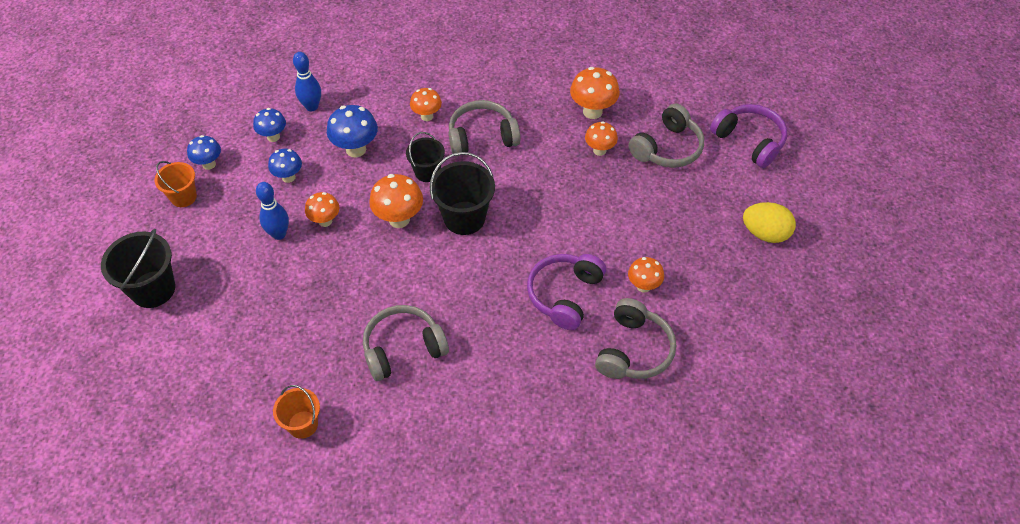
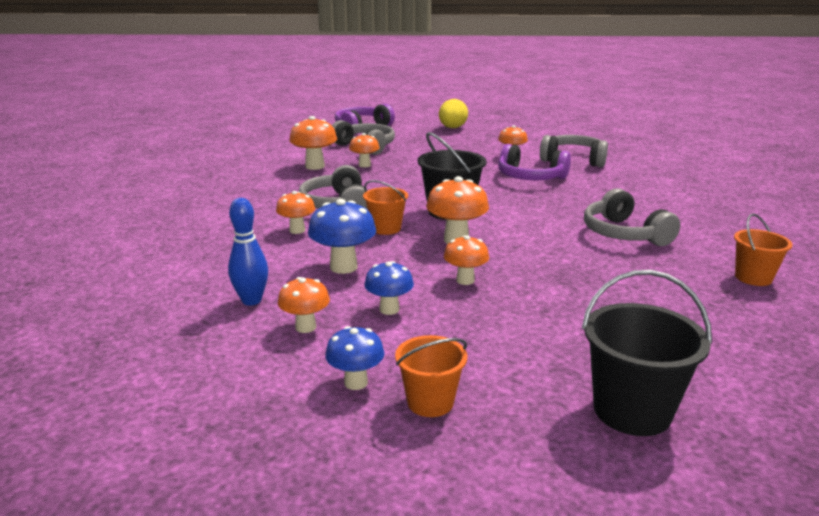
camera: 90 degrees left, 30 degrees down
(273, 137) = (305, 327): blue mushroom -> orange mushroom
(279, 234) = (492, 309): blue bowling pin -> none
(427, 172) = (386, 228): black bucket -> orange bucket

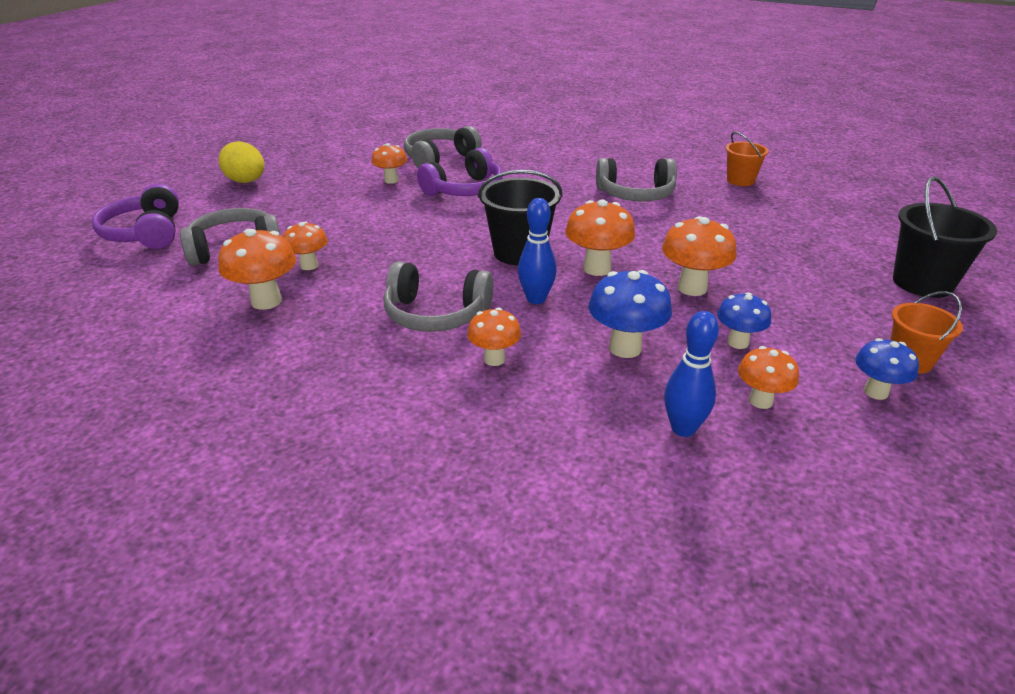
camera: 65 degrees left, 10 degrees up
(386, 228) = (536, 299): orange bucket -> blue bowling pin
(465, 280) = (692, 288): orange mushroom -> orange mushroom, size x1.54

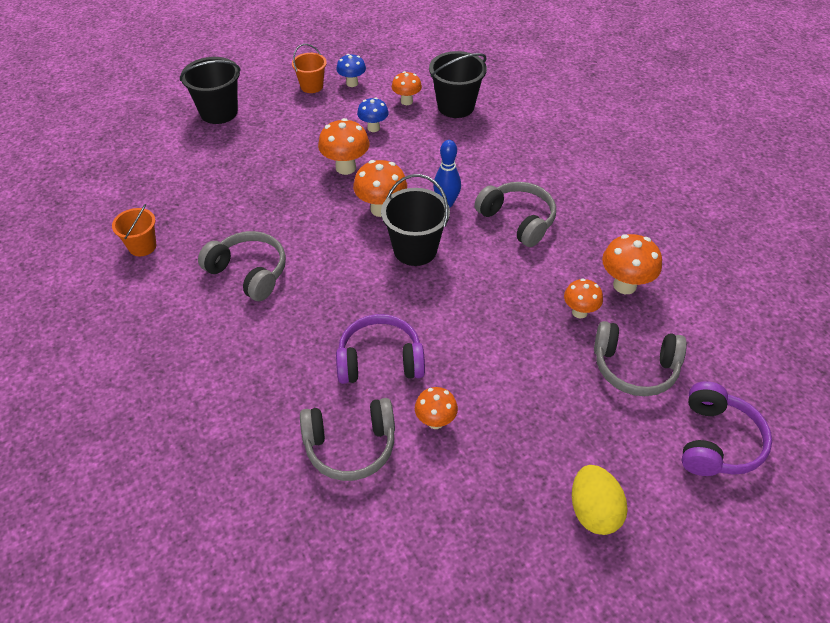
camera: 145 degrees left, 15 degrees up
(494, 359) = (508, 175): orange mushroom -> none
(625, 348) = (433, 150): blue mushroom -> none
(683, 428) = (456, 106): blue bowling pin -> black bucket

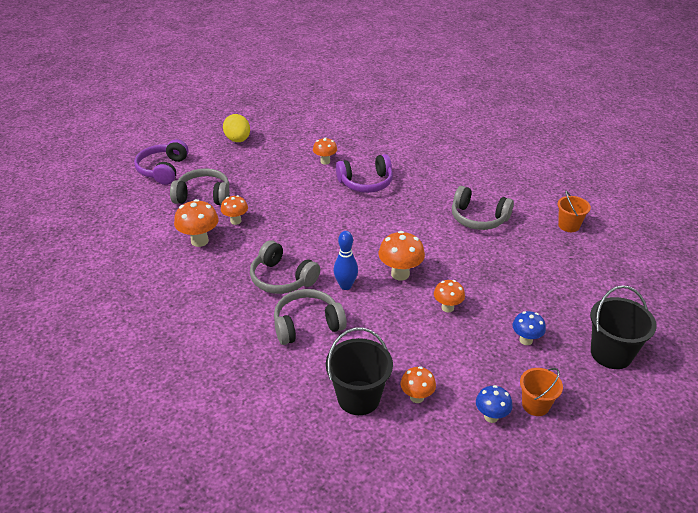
camera: 170 degrees right, 10 degrees down
(345, 167) = (447, 307): orange mushroom -> orange mushroom, size x0.65
(350, 446) = (369, 148): grey headphones -> grey headphones (307, 324)
(373, 128) = (439, 356): blue mushroom -> blue mushroom (526, 340)
(415, 249) = (362, 247): black bucket -> none

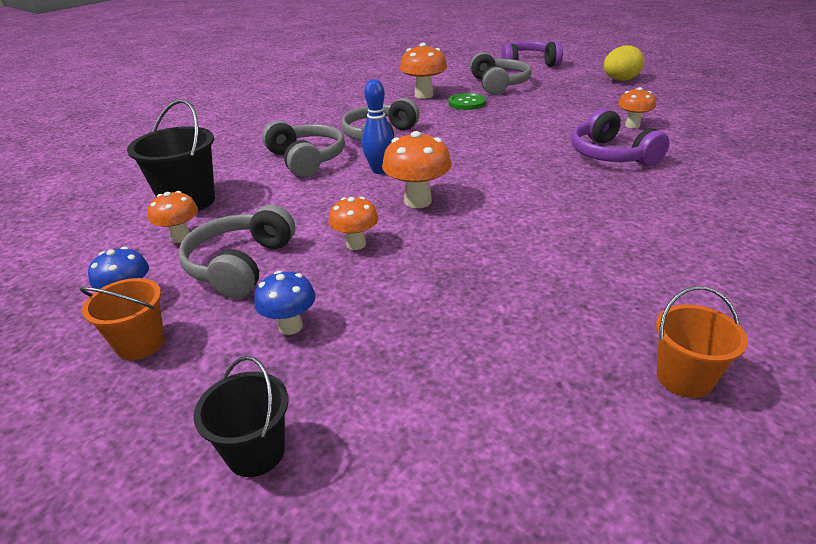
camera: 80 degrees right, 5 degrees down
(236, 221) = (467, 103): orange mushroom -> green button
(478, 218) = (606, 254): grey headphones -> grey headphones (240, 265)
(611, 353) = (256, 452): black bucket -> black bucket, size x0.63

